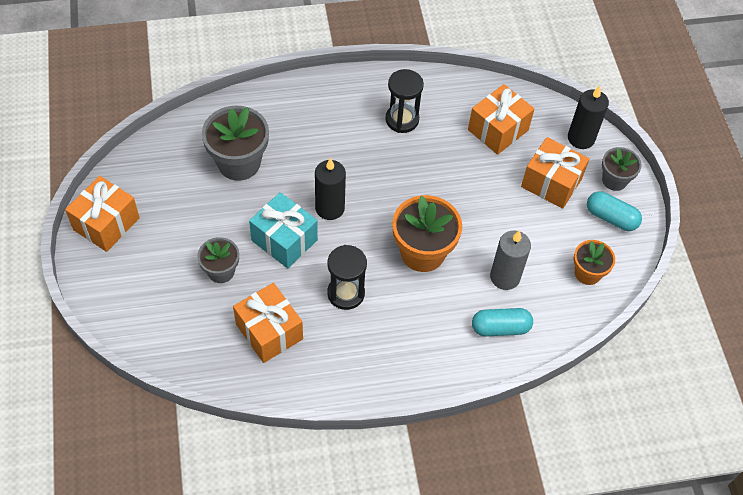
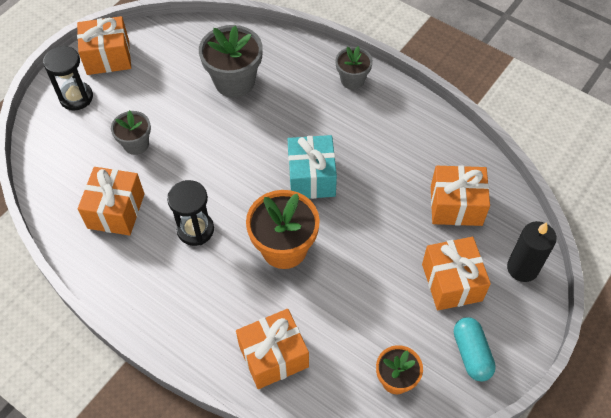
camera: 50 degrees right, 0 degrees up
(284, 240) = (200, 157): turquoise gift -> turquoise gift (311, 177)
(330, 208) = (257, 161): black candle -> none
(402, 120) = (387, 139): black hourglass -> black hourglass (76, 97)
(500, 328) = (273, 356): turquoise capsule -> orange gift
(505, 277) = (324, 321): grey candle -> none
(614, 180) = (512, 326): grey flower pot -> grey flower pot (352, 80)

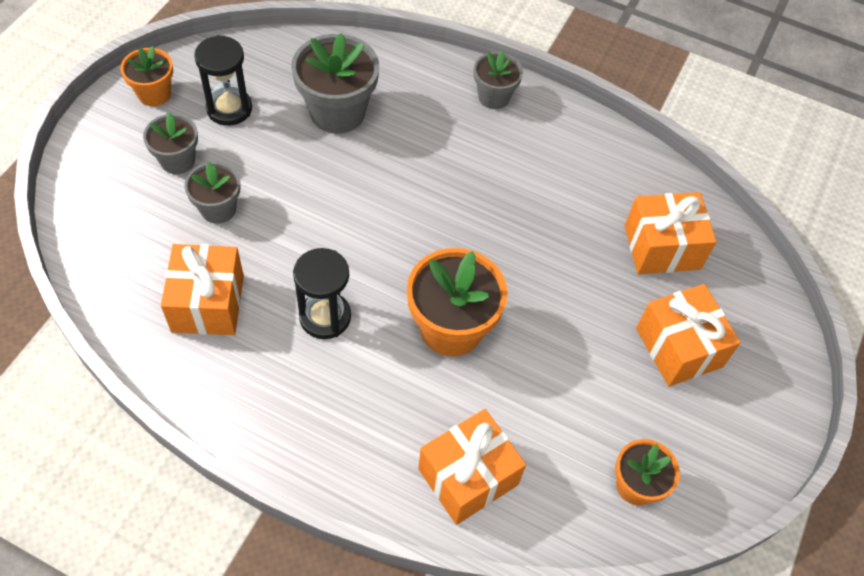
camera: 15 degrees left, 0 degrees up
(76, 97) = (119, 152): black hourglass -> black hourglass (229, 108)
(108, 57) = (154, 94): orange gift -> orange flower pot
(115, 107) = (177, 160): none -> grey flower pot
(311, 177) = (467, 230): turquoise gift -> none
(471, 354) = (724, 438): turquoise capsule -> none
(522, 268) = (762, 318): black candle -> none

